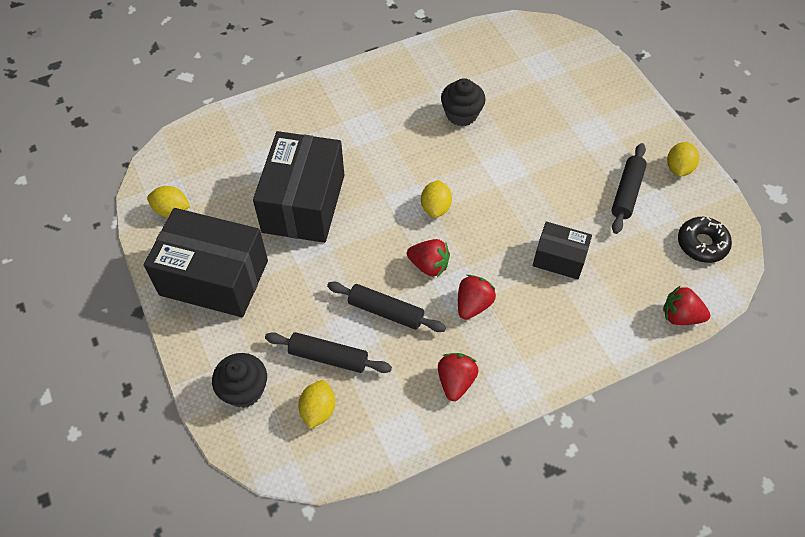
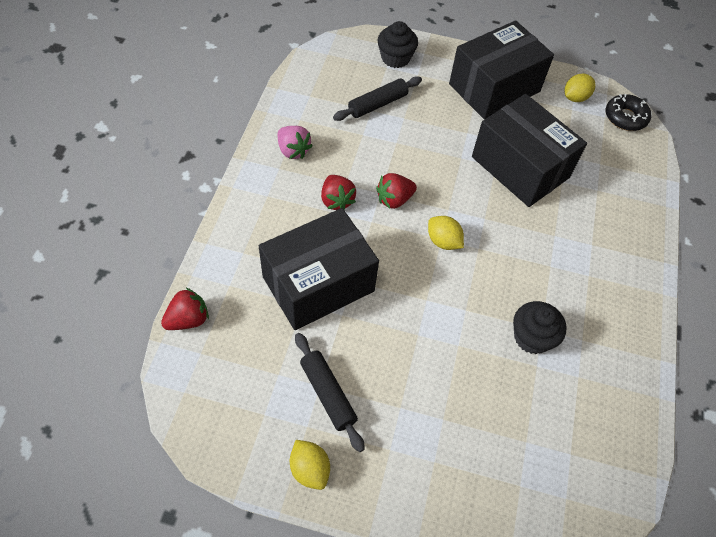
camera: 125 degrees right, 0 degrees up
(318, 410) = (347, 79): yellow lemon -> none
(385, 311) = (381, 151): black rolling pin -> none
(456, 381) = (293, 151): red strawberry -> pink strawberry
(559, 258) = (318, 284): black box -> black box, size x1.89
(702, 244) = (222, 403): black donut -> black donut (625, 117)

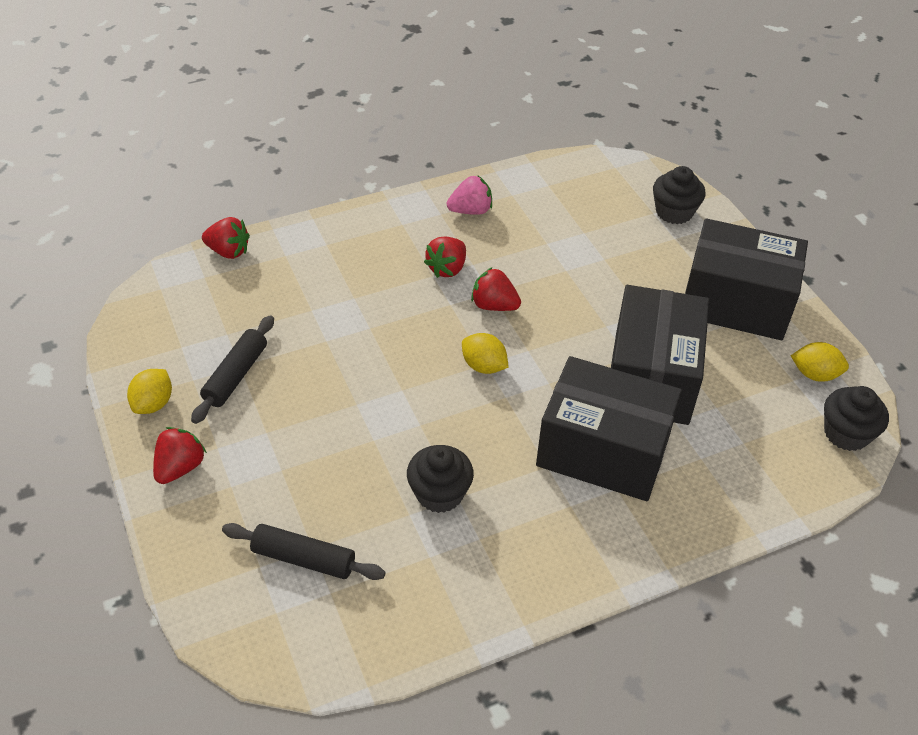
camera: 55 degrees right, 10 degrees down
(293, 151) = (470, 211): pink strawberry -> pink strawberry turned 120 degrees counterclockwise
(318, 284) = (343, 307): black box -> black box (603, 451)
(377, 104) = (597, 232): black rolling pin -> black rolling pin (304, 558)
(391, 487) = (180, 467): none -> red strawberry
(443, 241) = (484, 366): yellow lemon -> yellow lemon turned 60 degrees counterclockwise
(625, 117) = (846, 433): black donut -> black cupcake

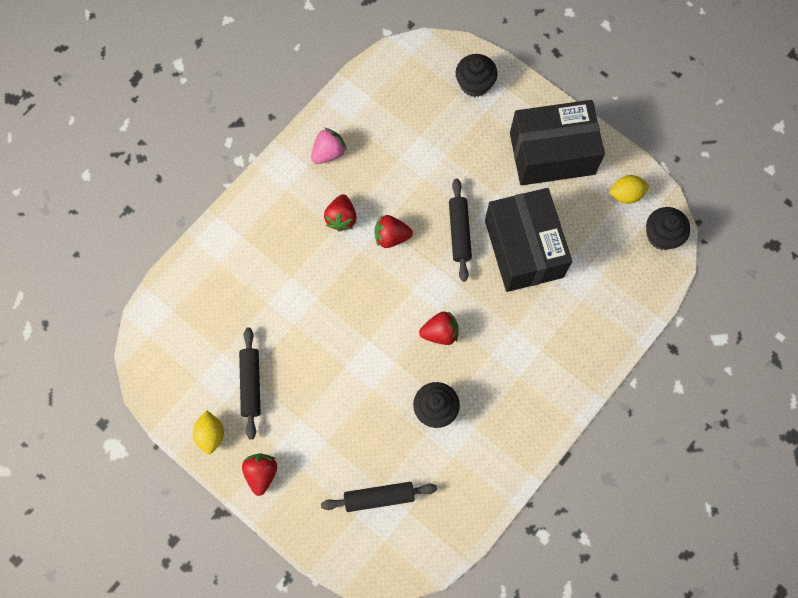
camera: 25 degrees left, 25 degrees up
(228, 251) = (175, 279): red strawberry -> red strawberry (440, 333)
(484, 366) = (411, 294): yellow lemon -> none
(578, 332) = (459, 232): none -> black rolling pin
(603, 451) = (520, 325): black box -> none

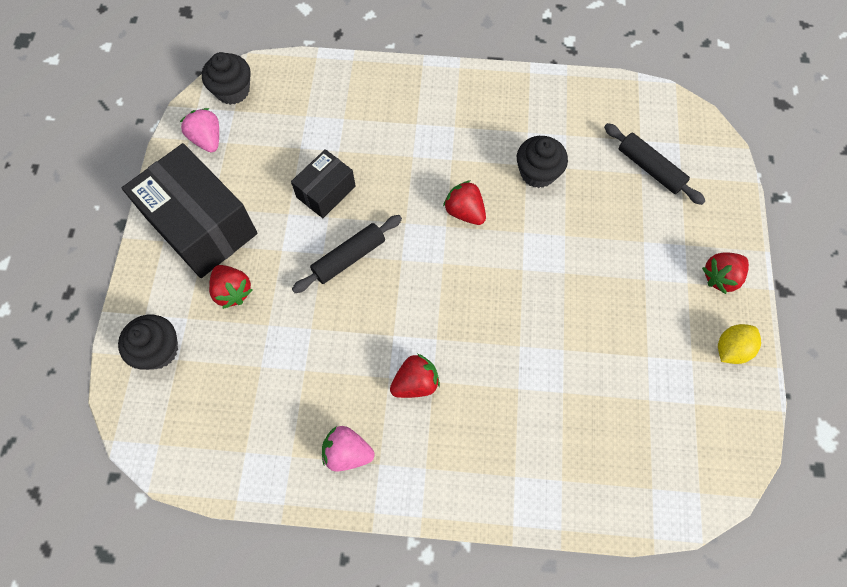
camera: 125 degrees left, 5 degrees down
(251, 384) = (654, 347): black rolling pin -> none
(391, 237) = (400, 318): red strawberry -> red strawberry (232, 291)
(523, 249) = (326, 192): black box -> black box, size x0.53
(626, 194) = (207, 139): yellow lemon -> pink strawberry

